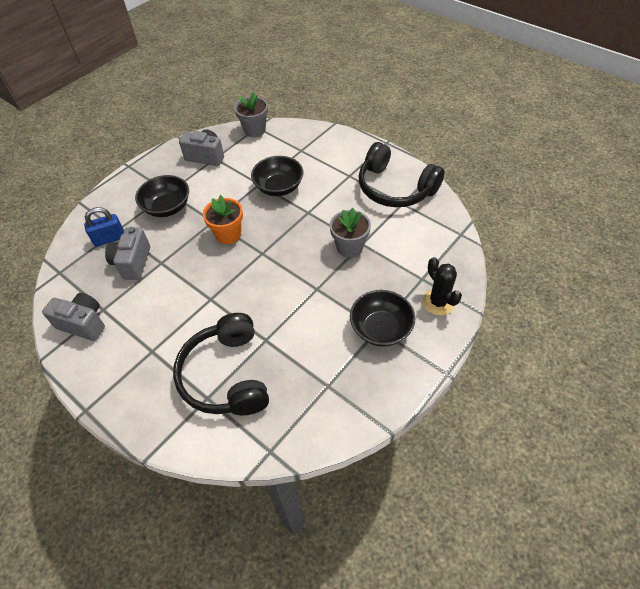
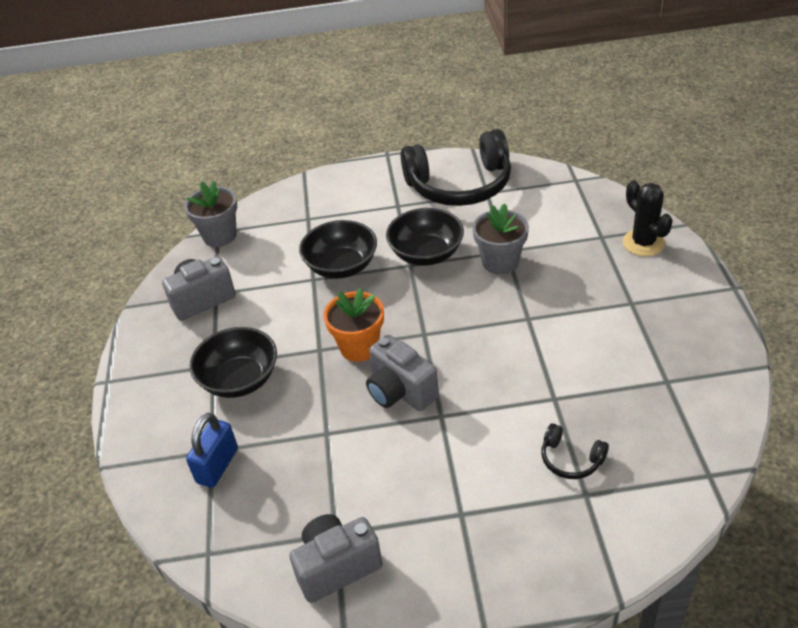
camera: 45 degrees left, 10 degrees down
(133, 263) = (292, 462): grey camera -> grey camera (400, 392)
(226, 375) = (571, 459): black headphones -> black headphones, size x0.43
(381, 329) = (634, 301): black bowl -> black bowl (426, 254)
(438, 302) = (643, 243): black cactus -> black cactus turned 45 degrees clockwise

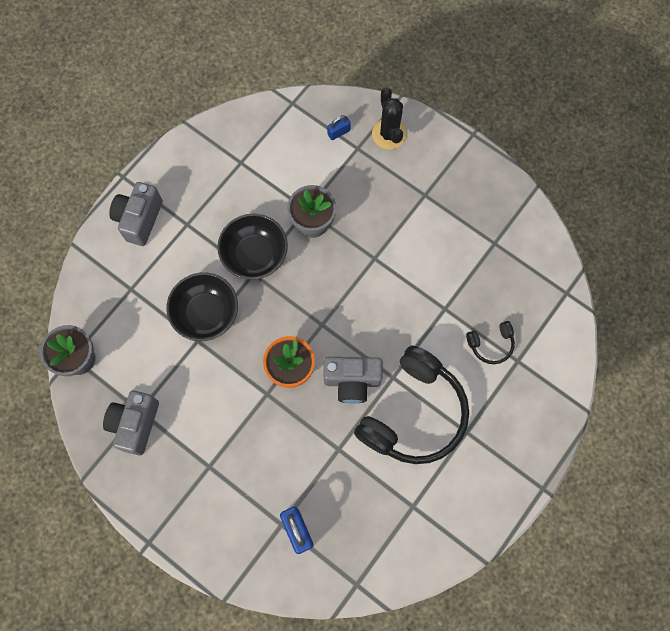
camera: 50 degrees left, 30 degrees up
(240, 379) = (240, 461): black bowl -> none
(337, 567) = (435, 524): grey camera -> grey camera (139, 219)
(460, 185) = (213, 169): black headphones -> black headphones (413, 413)
(595, 218) = (338, 132): none -> blue padlock
(643, 243) = (389, 134): black cactus -> black cactus turned 60 degrees clockwise

